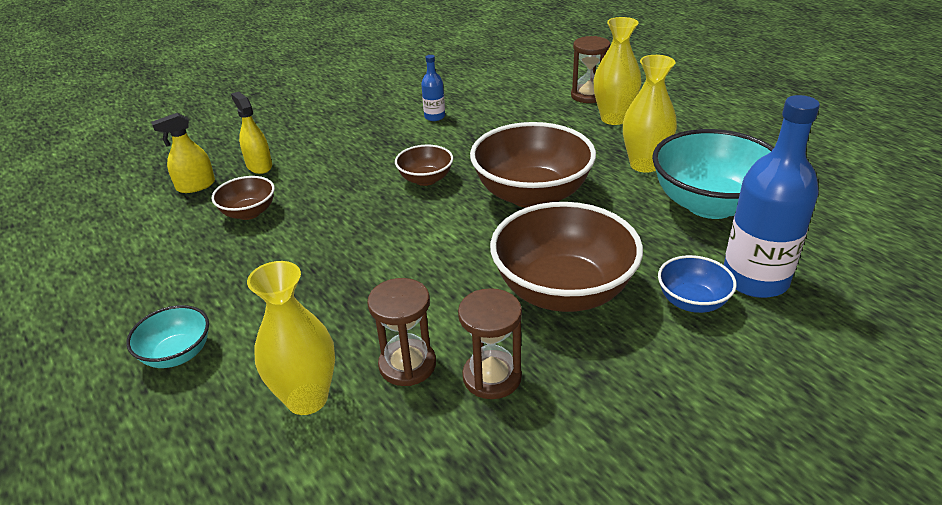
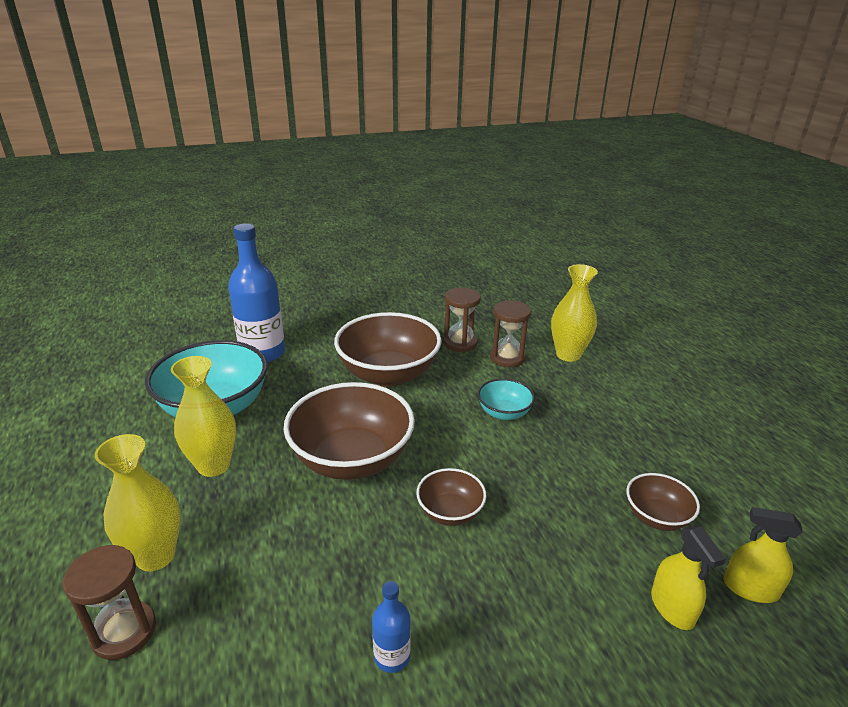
camera: 165 degrees left, 5 degrees down
(177, 354) = (663, 394): turquoise bowl -> turquoise bowl (504, 413)
(196, 186) = (750, 588): yellow spray bottle -> yellow spray bottle turned 150 degrees counterclockwise
(692, 301) = (315, 351): blue bowl -> none

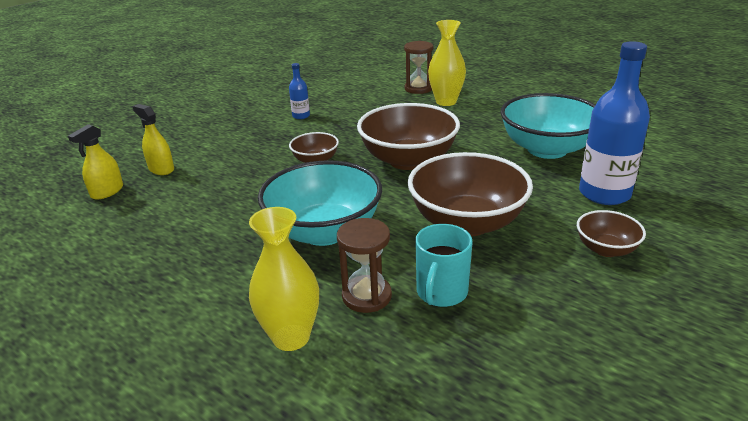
camera: 150 degrees right, 0 degrees up
(214, 465) = (485, 129): yellow vase -> none
(460, 343) = (441, 292): brown hourglass -> turquoise mug
(504, 413) = (324, 231): turquoise bowl -> turquoise bowl, size x2.00
(656, 517) = (168, 205): brown bowl -> brown bowl (606, 249)
(750, 588) = (107, 192): yellow spray bottle -> yellow spray bottle turned 135 degrees clockwise

